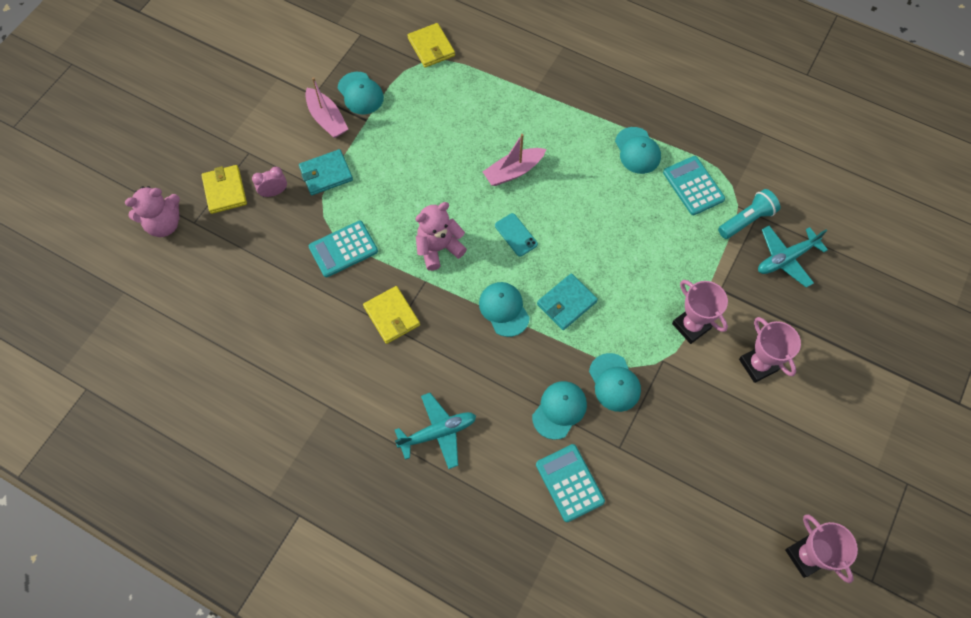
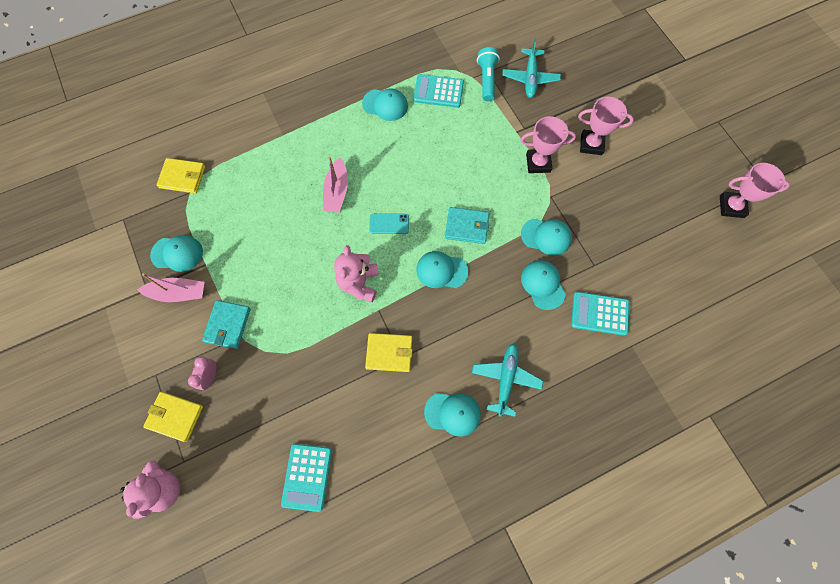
camera: 55 degrees left, 5 degrees up
(343, 249) = (305, 353): turquoise calculator -> turquoise calculator (307, 476)
(373, 405) = (453, 413): none -> turquoise cap
(566, 303) = (466, 226): turquoise wallet -> turquoise wallet turned 75 degrees counterclockwise

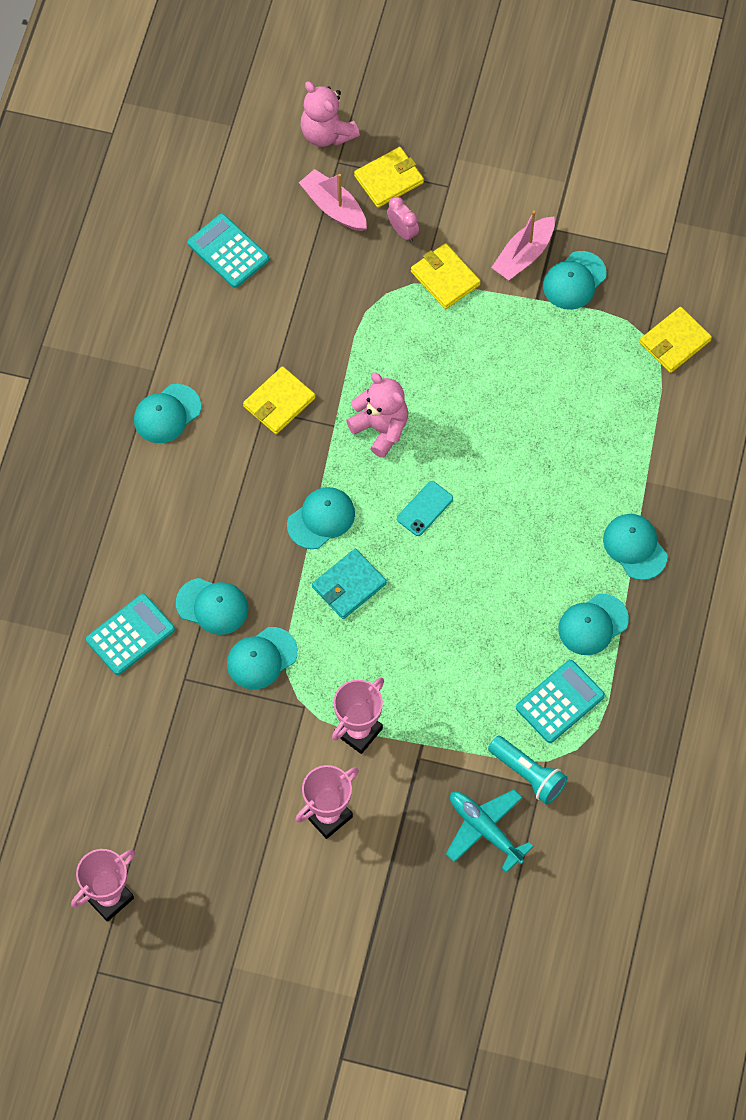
camera: 130 degrees right, 5 degrees down
(228, 325) = (445, 278): turquoise wallet -> yellow wallet
(326, 115) = (635, 547): none -> turquoise cap
(337, 192) = (514, 485): pink boat -> pink boat (333, 207)
(506, 379) = (153, 487): turquoise plane -> none

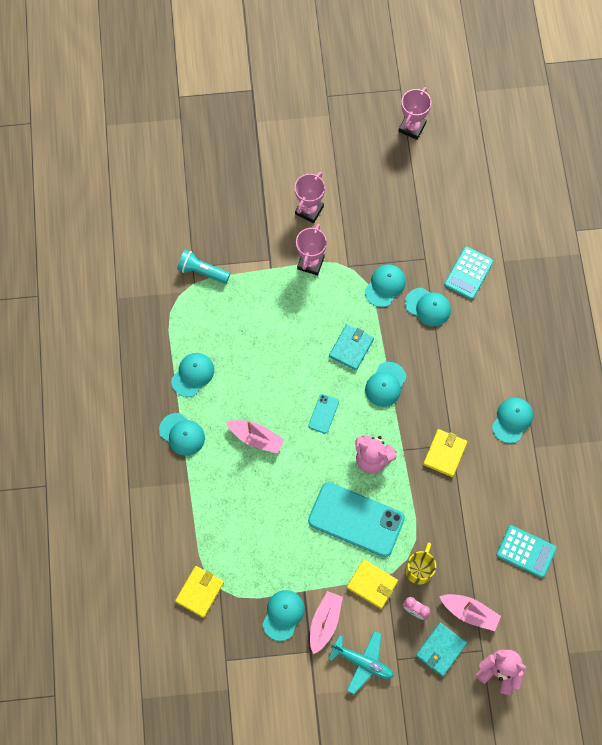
camera: 160 degrees right, 5 degrees up
(212, 606) = (428, 307): turquoise cap -> turquoise cap turned 150 degrees counterclockwise
(376, 276) = (419, 569): none -> yellow mug
(389, 179) = (441, 649): yellow wallet -> turquoise wallet
(434, 360) = (356, 519): none -> turquoise phone
(485, 829) = (216, 232): turquoise plane -> turquoise plane (363, 662)
(532, 508) = (256, 438): none -> pink boat
(560, 702) = (197, 320): turquoise calculator -> none

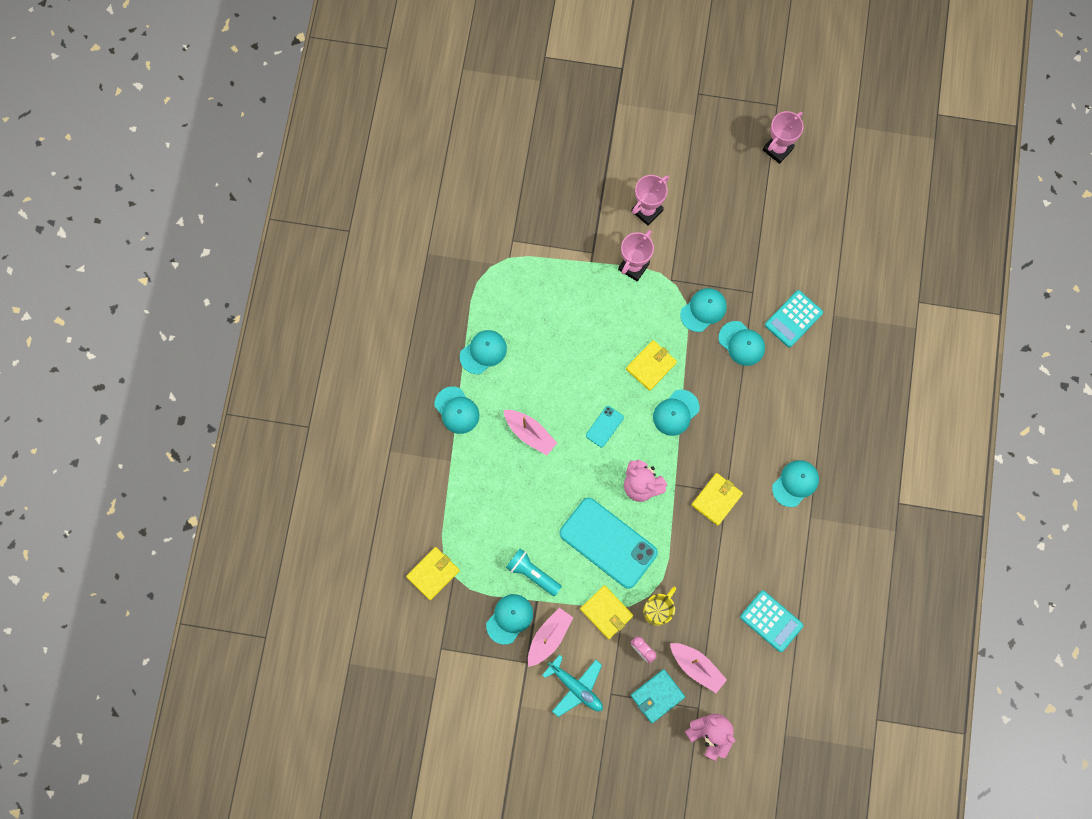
camera: 15 degrees right, 5 degrees up
(202, 271) = (521, 247): turquoise flashlight -> turquoise flashlight (532, 573)
(351, 348) = (651, 366): turquoise wallet -> yellow wallet

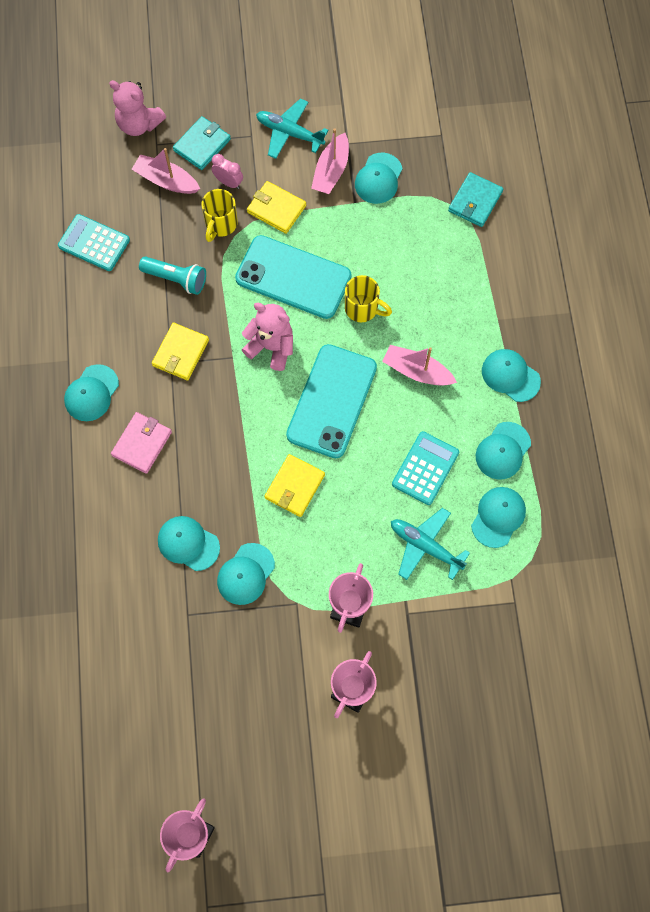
camera: 165 degrees right, 5 degrees down
(433, 573) = (475, 201): yellow wallet -> turquoise wallet
(532, 573) = (367, 227): turquoise flashlight -> turquoise flashlight (176, 279)
(558, 499) = (362, 309): none -> yellow mug
(565, 296) = (425, 546): none -> turquoise plane
(604, 426) = (332, 401): turquoise phone -> turquoise phone, size x2.29
(675, 412) = (251, 438): turquoise cap -> turquoise cap (498, 517)
(762, 430) = (142, 443): none -> pink wallet
(793, 319) = (128, 592): turquoise calculator -> turquoise calculator (425, 468)

